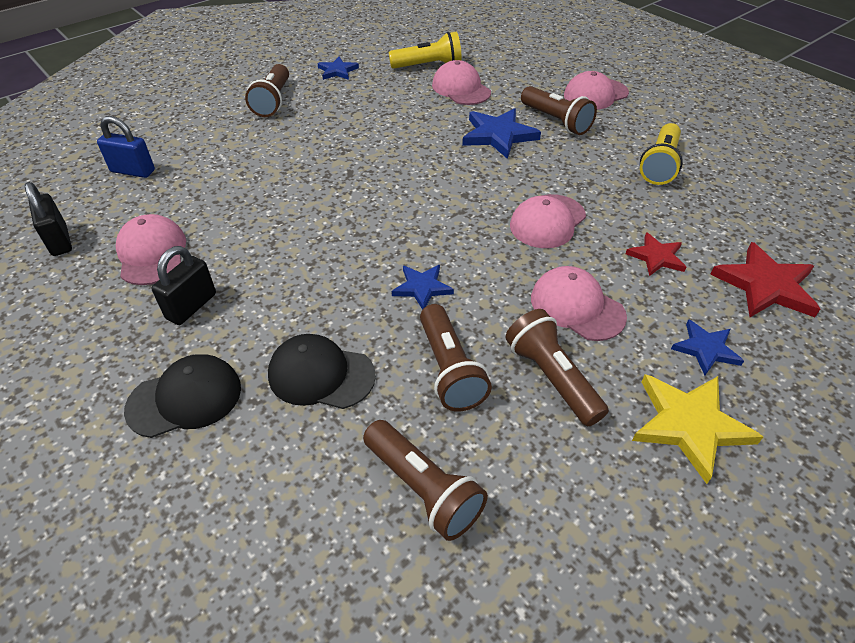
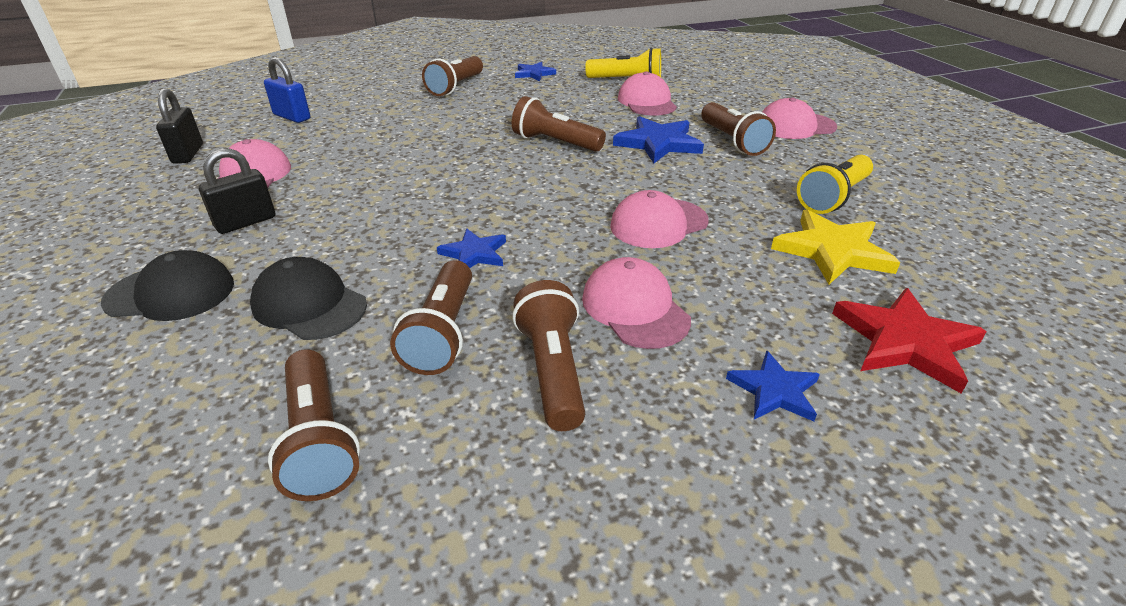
camera: 20 degrees right, 10 degrees down
(411, 152) = (555, 143): none -> brown flashlight
(656, 257) = (770, 281): red star -> none
(689, 425) = (695, 469): yellow star -> yellow star (832, 251)

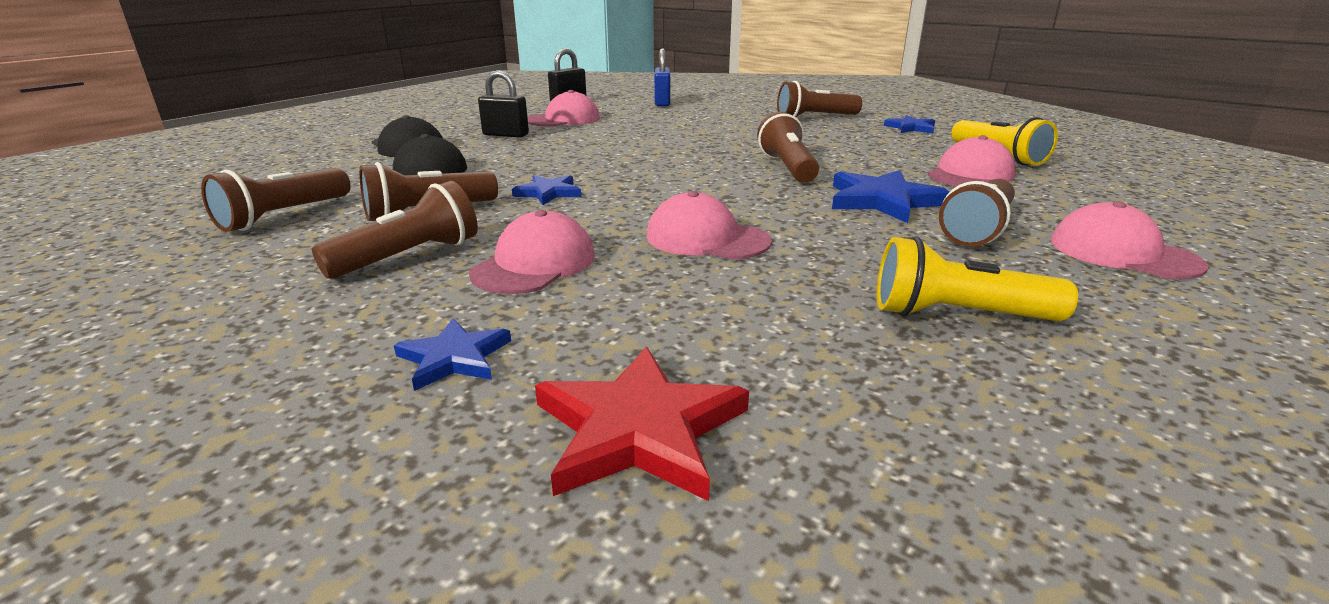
camera: 55 degrees right, 10 degrees down
(832, 251) = (804, 340): yellow star -> none

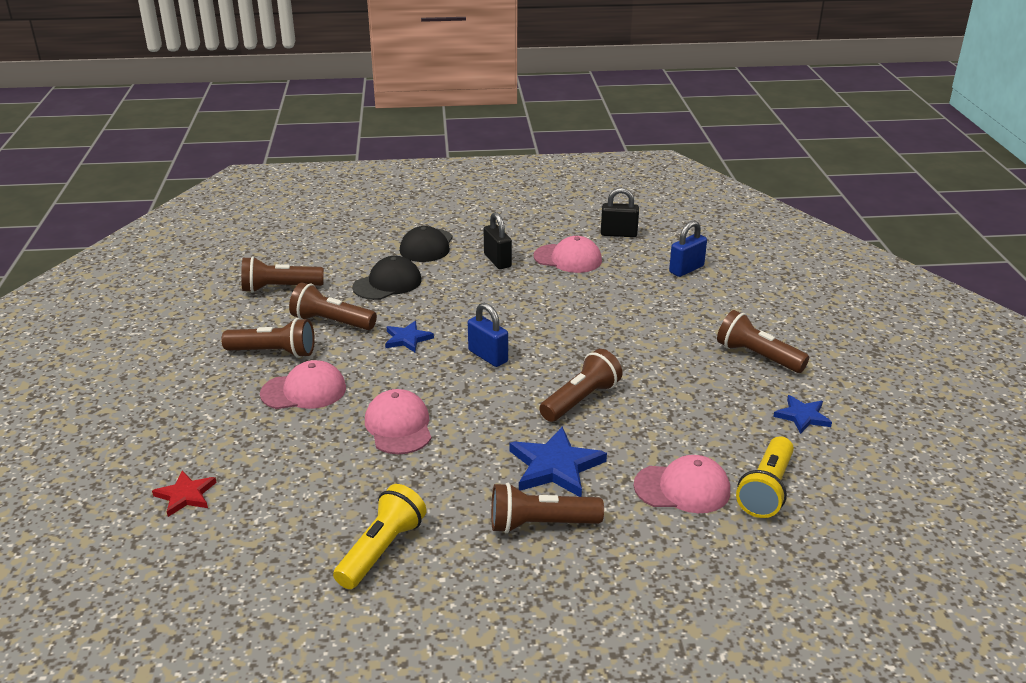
camera: 50 degrees right, 5 degrees up
(454, 358) = (197, 423): blue star -> none
(639, 429) = (186, 495): red star -> red star, size x0.60
(652, 175) = (488, 356): none -> blue padlock
(957, 315) = (382, 550): yellow flashlight -> yellow flashlight turned 60 degrees clockwise
(1123, 253) = (567, 599): pink cap -> none

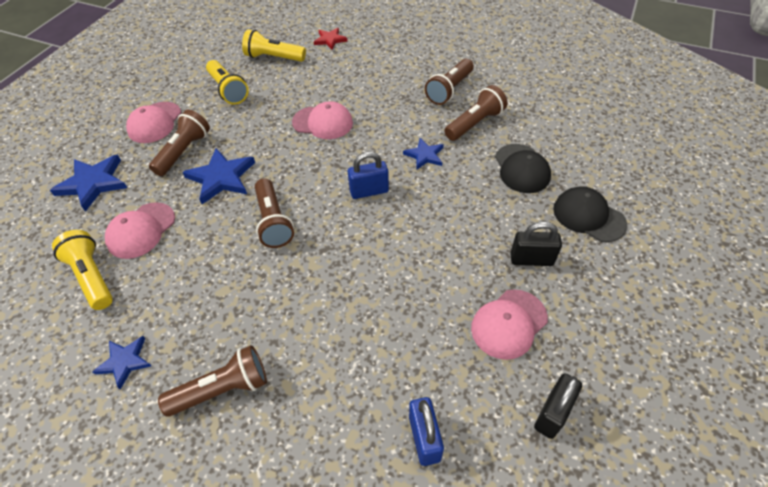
camera: 120 degrees right, 20 degrees up
(266, 539) = (274, 57): none -> yellow flashlight
(280, 288) = (544, 109): brown flashlight -> none
(304, 391) = (393, 93): pink cap -> pink cap (155, 123)
(665, 581) = (93, 183): none -> blue star

